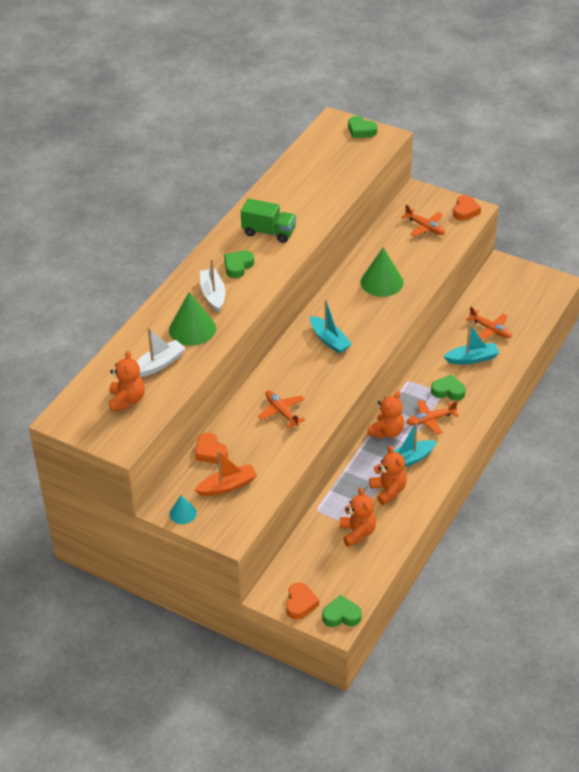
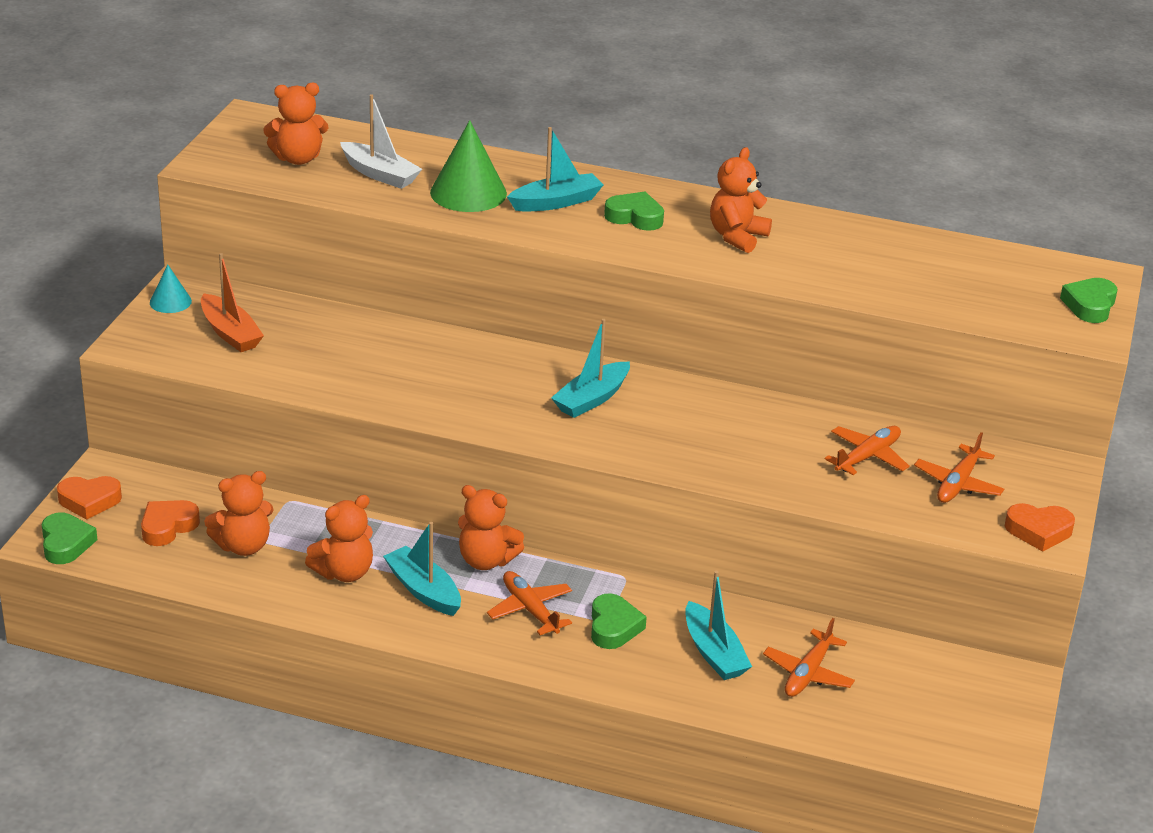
camera: 75 degrees right, 10 degrees down
(210, 452) = (301, 312): orange heart -> orange heart (168, 527)
(213, 294) = (556, 202): white boat -> turquoise boat
(269, 232) = (737, 237): green truck -> orange teddy bear
(282, 412) = (403, 367): orange plane -> orange plane (867, 457)
(382, 282) = (770, 443): green cone -> none

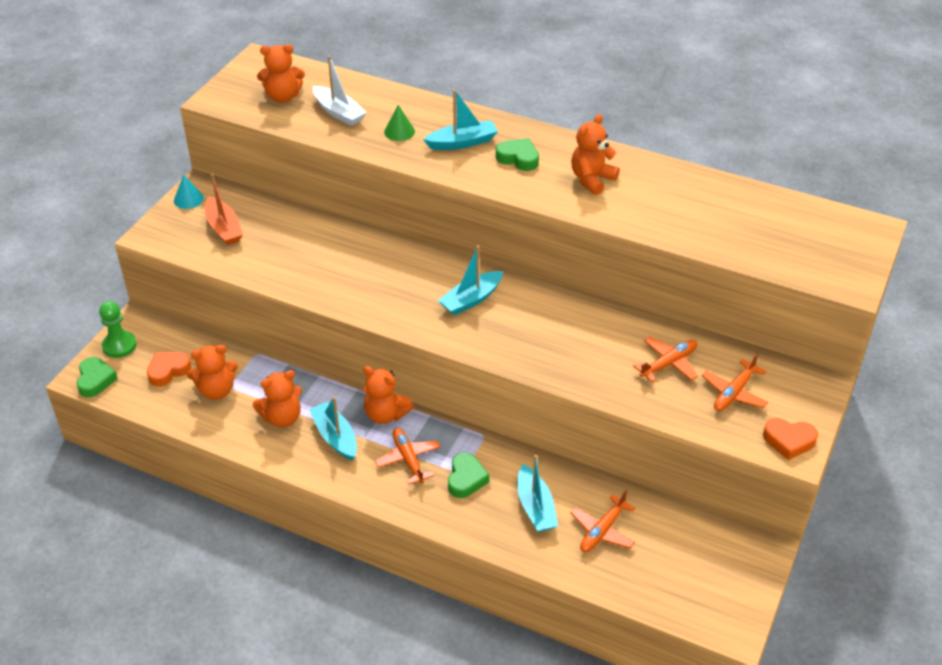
camera: 10 degrees right, 10 degrees up
(89, 501) = (119, 345): orange heart -> green pawn
(468, 193) = (399, 131): green cone -> green cone, size x0.54
(1089, 305) = (856, 256): green heart -> none

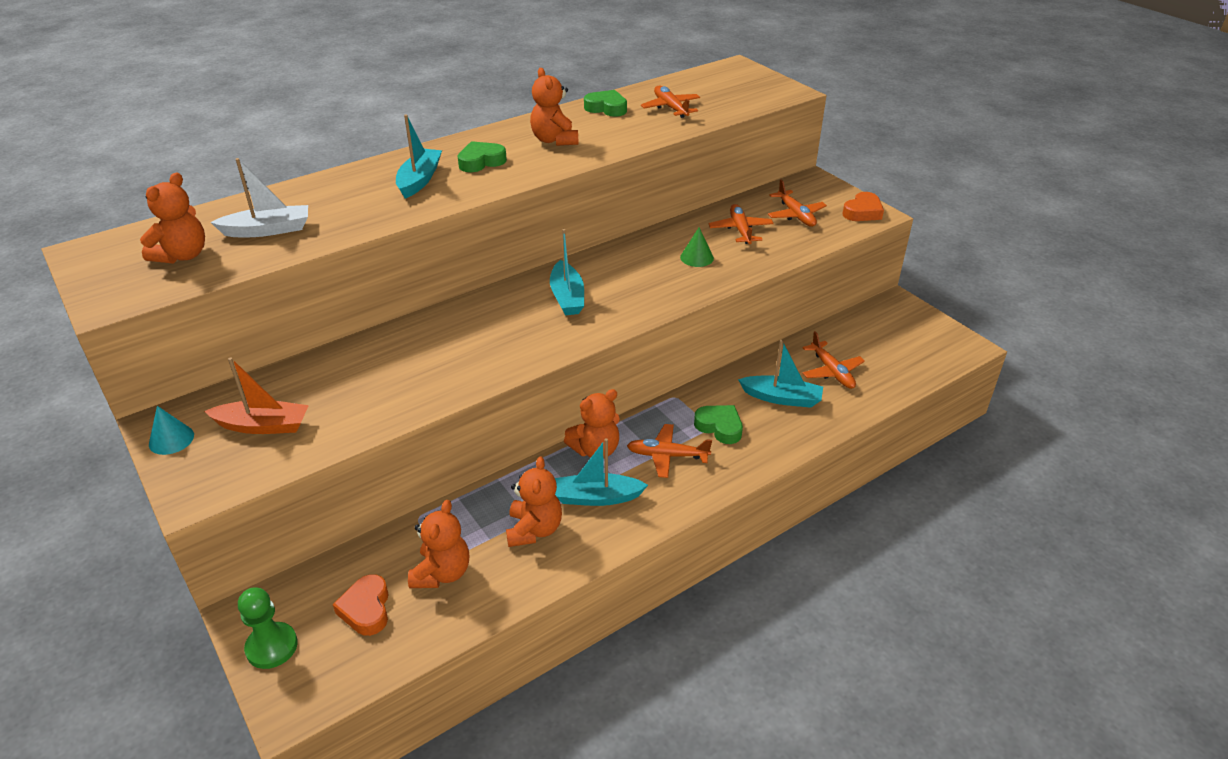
camera: 60 degrees left, 5 degrees down
(95, 380) = (308, 694): green heart -> green heart (606, 108)
(399, 131) = (353, 206): green cone -> green cone (697, 257)
(725, 220) = (671, 108): none -> orange plane

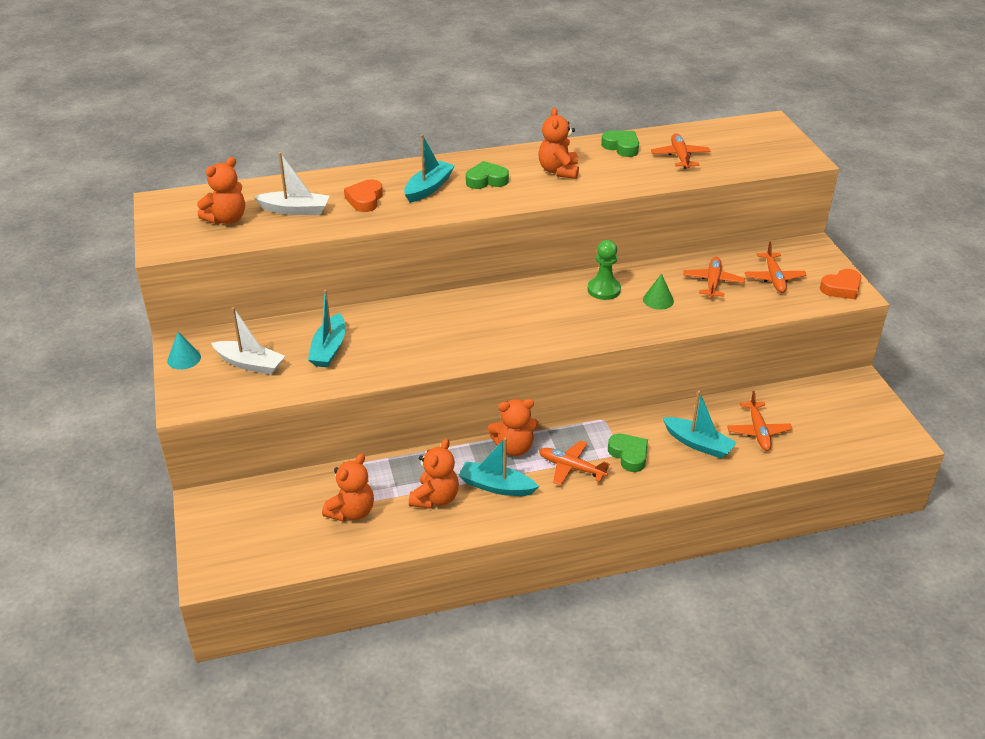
camera: 20 degrees right, 0 degrees up
(263, 426) = (250, 364): orange boat -> white boat
(272, 647) = (212, 530): green pawn -> green pawn (603, 290)
(366, 609) = (287, 523): orange heart -> orange heart (365, 200)
(567, 297) = (527, 312): turquoise boat -> turquoise boat (329, 349)

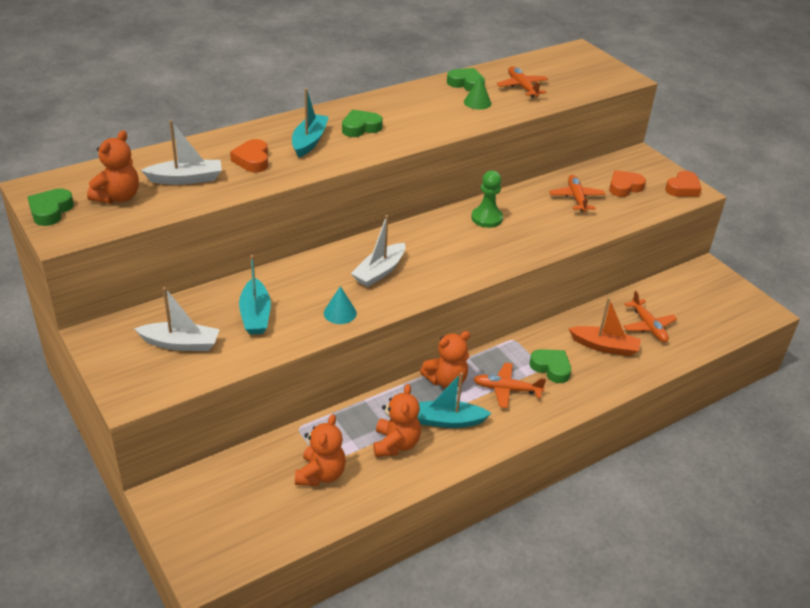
camera: 20 degrees left, 0 degrees up
(163, 224) = (50, 211): none -> green heart
(184, 359) = (106, 350): turquoise cone -> turquoise cone (340, 313)
(466, 327) = (379, 271): none -> white boat
(558, 171) = (422, 111): orange teddy bear -> none
(658, 300) = (538, 221): green cone -> green cone (477, 102)
(698, 444) = (604, 346): turquoise boat -> orange boat
(774, 278) = (624, 187): orange plane -> orange heart

